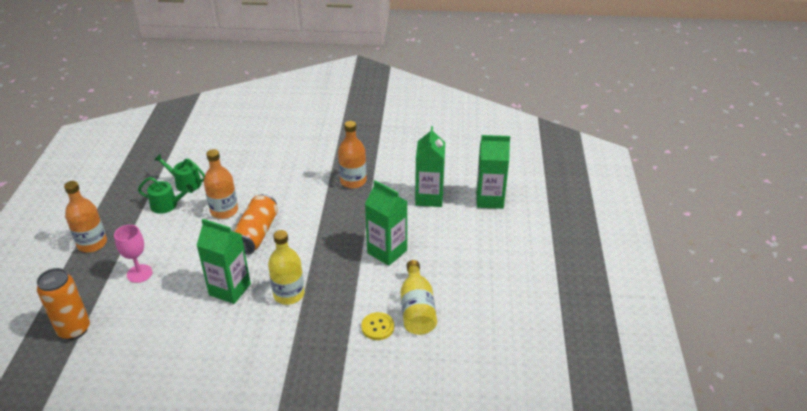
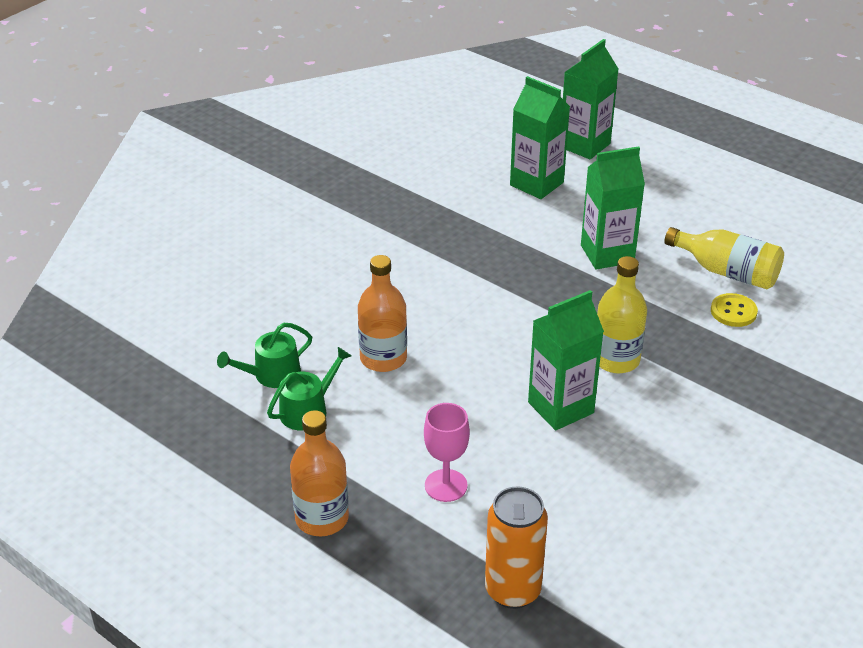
camera: 55 degrees left, 0 degrees up
(256, 234) = (466, 346): orange can -> none
(353, 181) = (439, 226): orange bottle -> none

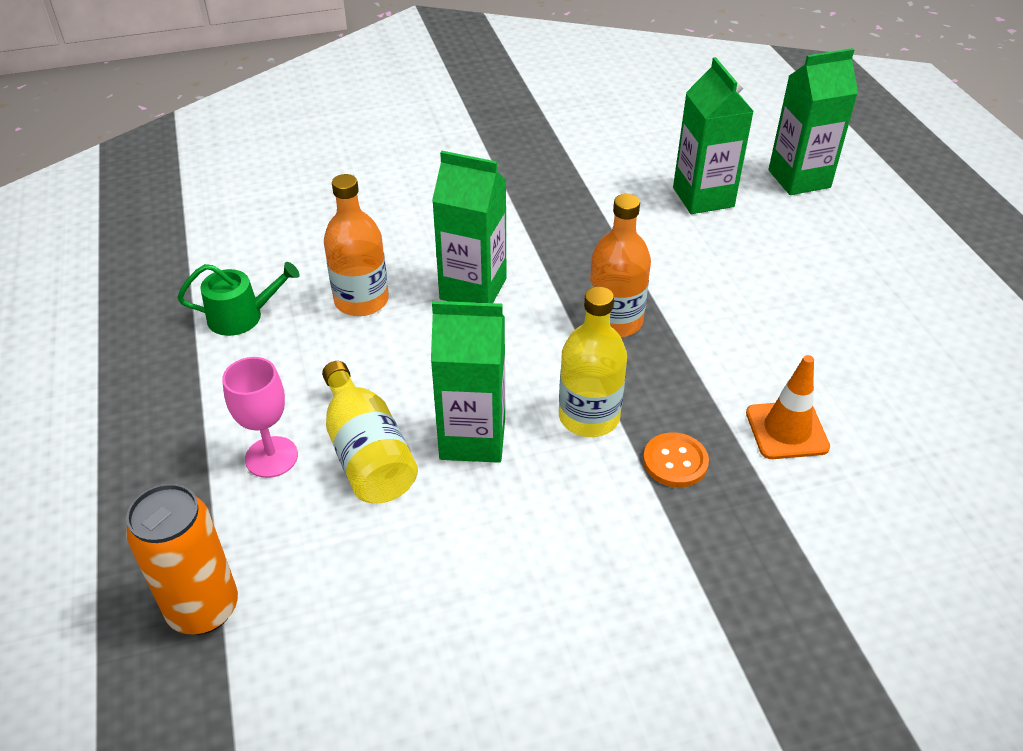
camera: 35 degrees right, 5 degrees up
(272, 375) = (251, 269): green watering can -> none
(322, 518) = (132, 425): orange bottle -> orange bottle (614, 321)
(607, 254) = (703, 299): green carton -> green carton (473, 289)
(692, 360) = (675, 461): none -> orange button
(727, 272) = (827, 381): yellow bottle -> yellow bottle (367, 453)
(733, 312) = (786, 430): yellow button -> orange traffic cone

